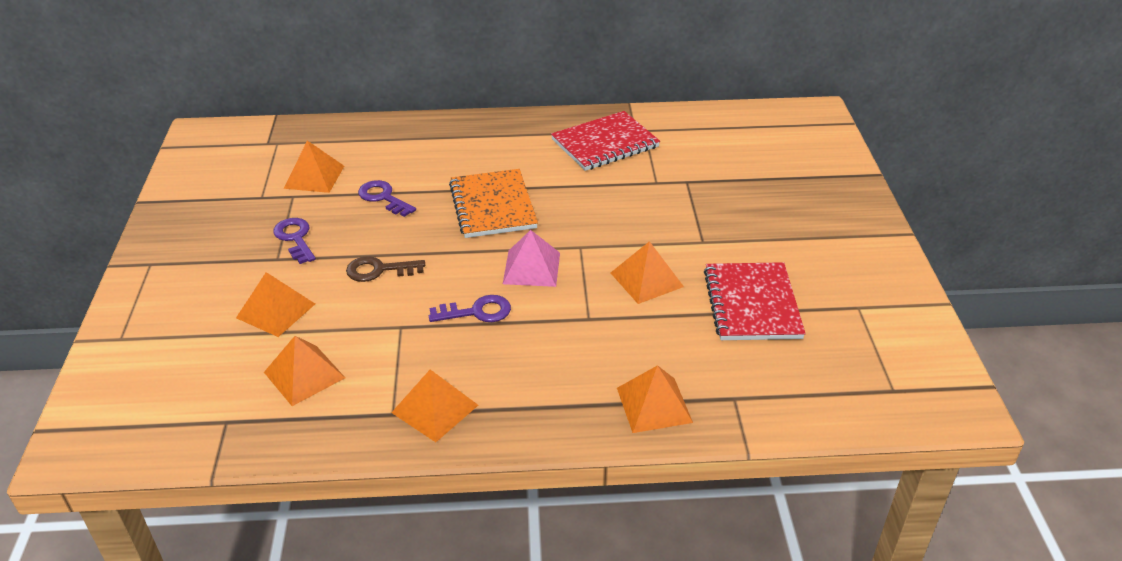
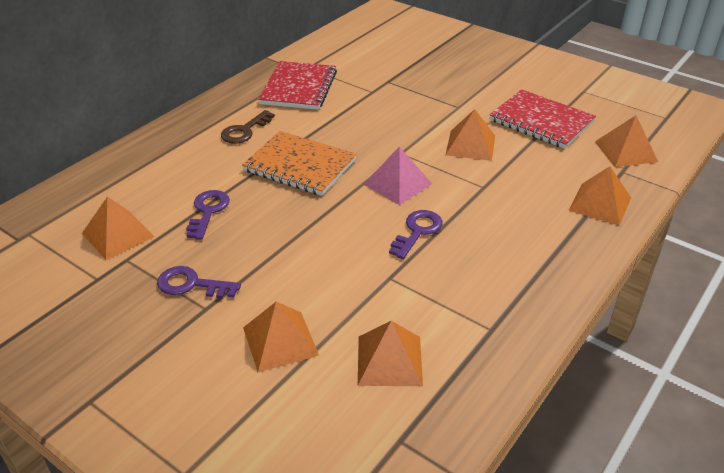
camera: 50 degrees left, 0 degrees up
(379, 270) = (302, 257): brown key -> brown key (244, 131)
(383, 197) = (208, 211): purple key -> purple key turned 105 degrees clockwise
(435, 409) = (508, 304): orange pyramid -> orange pyramid (626, 151)

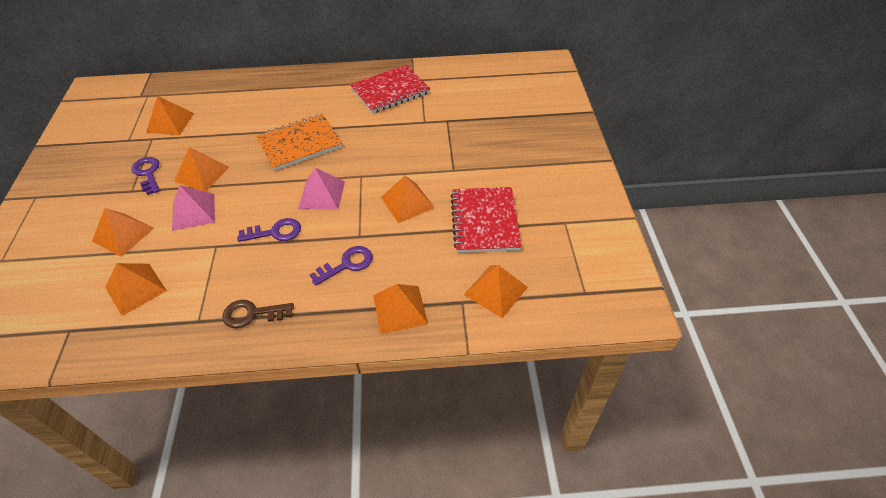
camera: 50 degrees right, 10 degrees up
(208, 211) = (219, 138): purple key -> purple key (347, 264)
(244, 131) = (315, 101): brown key -> brown key (252, 314)
(254, 245) = (202, 174): none -> orange pyramid
(300, 166) = (299, 144): orange notebook -> orange notebook turned 75 degrees clockwise
(312, 273) = (193, 212): none -> pink pyramid

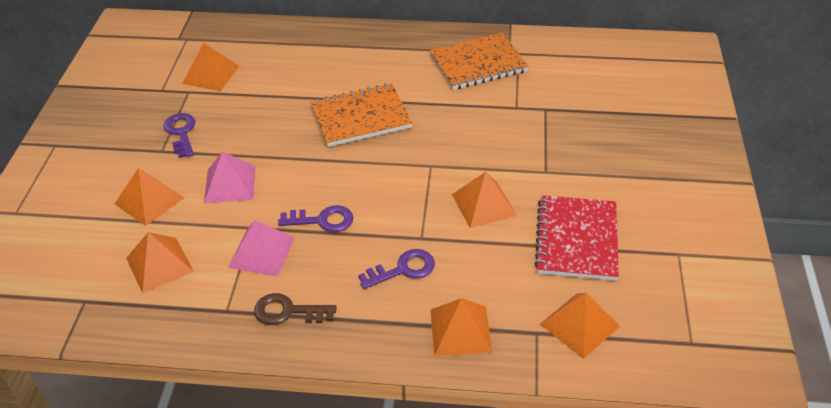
camera: 10 degrees right, 5 degrees down
(202, 174) = (243, 140): orange pyramid -> none
(322, 194) = (381, 182): pink pyramid -> pink pyramid (261, 252)
(390, 91) = (478, 64): red notebook -> orange notebook

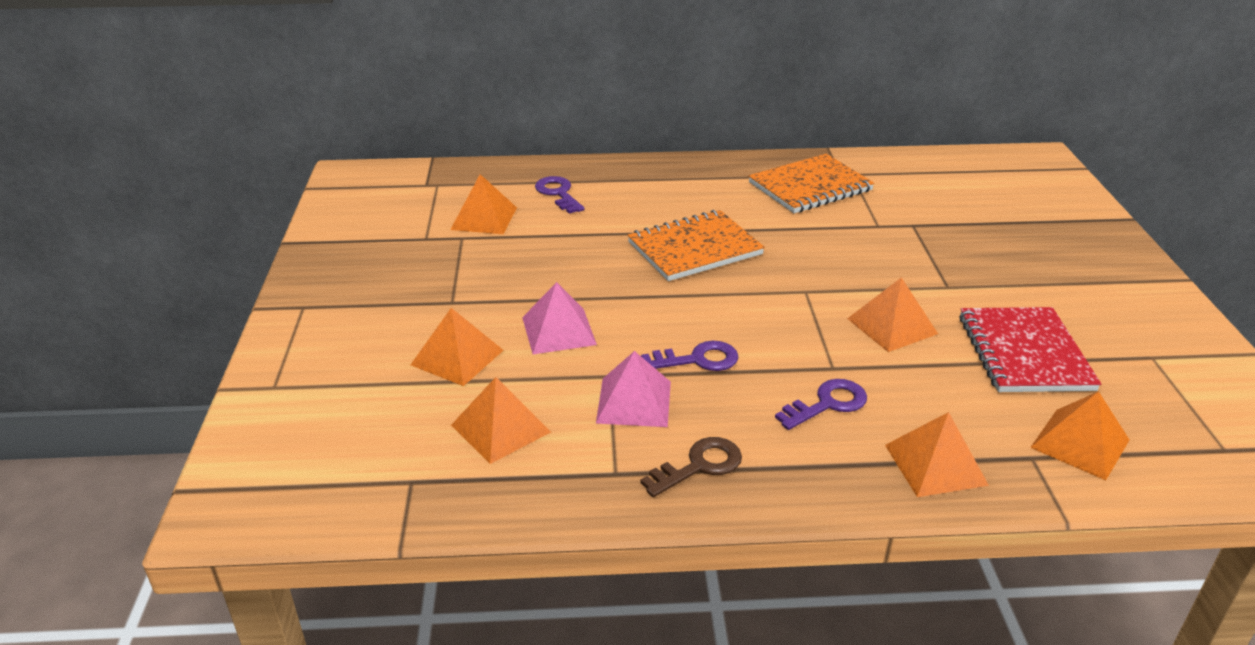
camera: 10 degrees left, 10 degrees down
(181, 132) = (470, 280): purple key -> purple key (558, 193)
(288, 311) = (699, 466): brown key -> brown key turned 150 degrees clockwise

